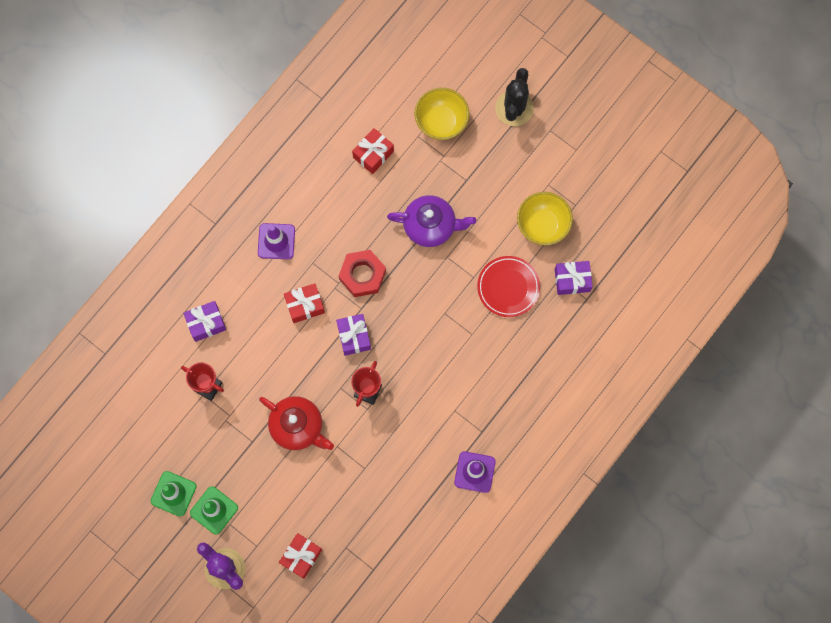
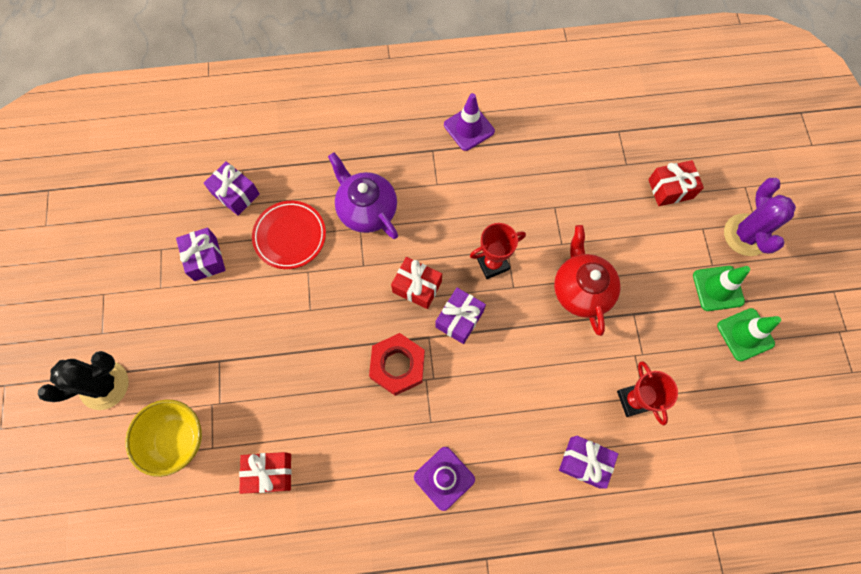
camera: 135 degrees left, 5 degrees down
(305, 305) = (476, 389): red gift -> red gift (417, 287)
(430, 225) = (293, 351): purple teapot -> purple teapot (366, 209)
(542, 225) = (205, 258): yellow bowl -> purple gift

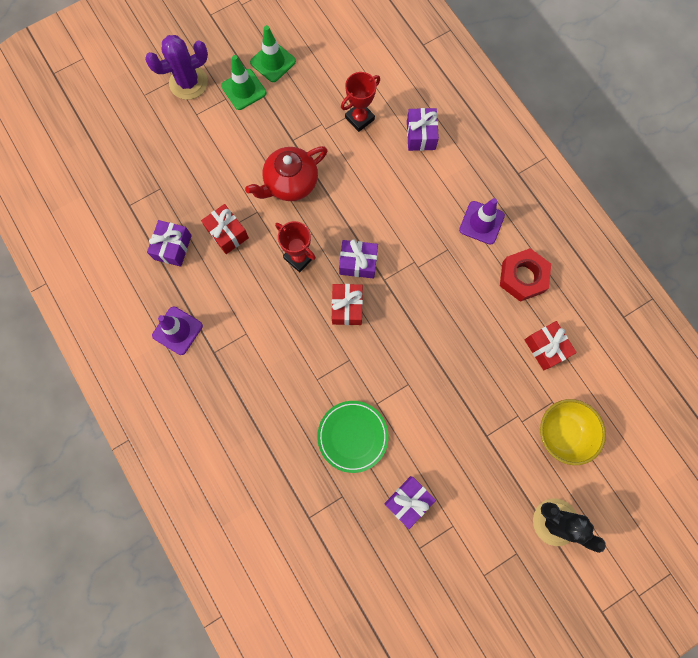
camera: 115 degrees left, 5 degrees up
(235, 194) = (335, 510): purple gift -> purple gift (173, 247)
(290, 236) = (352, 436): red plate -> green plate
(366, 209) = (297, 382): purple teapot -> none
(398, 366) = (418, 292): red nut -> red nut (522, 277)
(670, 189) = (169, 148): red gift -> red gift (227, 233)

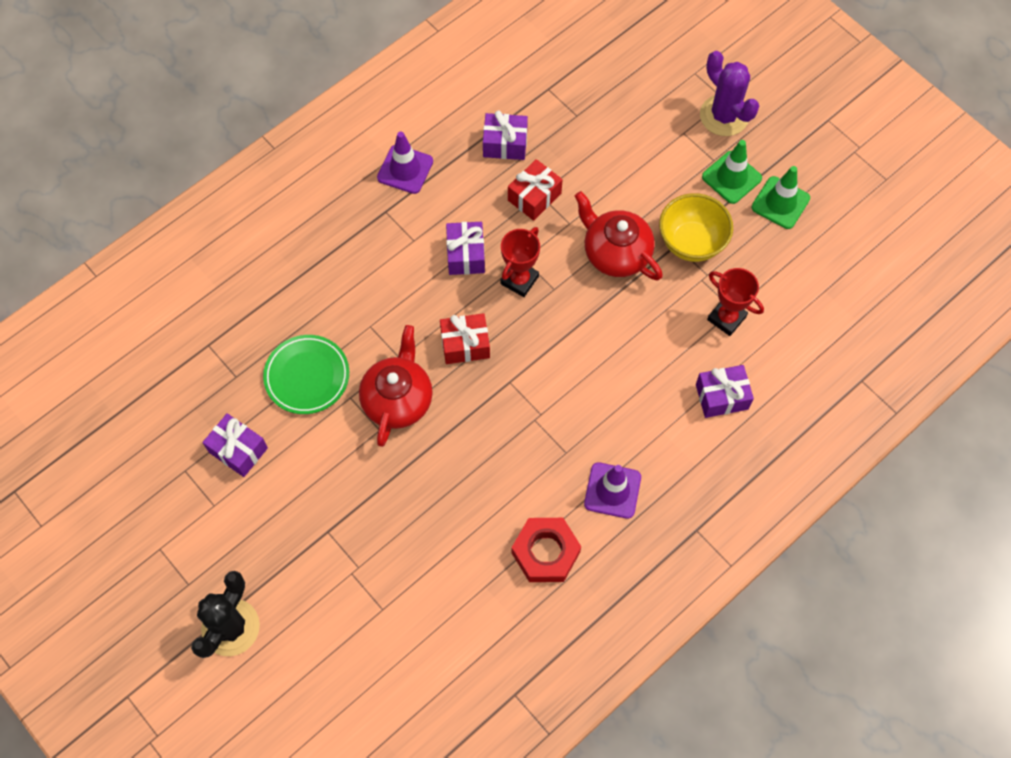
camera: 80 degrees right, 10 degrees down
(358, 263) = (525, 348): purple gift -> purple gift (465, 255)
(385, 366) = (398, 399): none -> red teapot
(546, 348) = (453, 593): red gift -> none
(561, 433) = (343, 625): yellow bowl -> yellow bowl (691, 242)

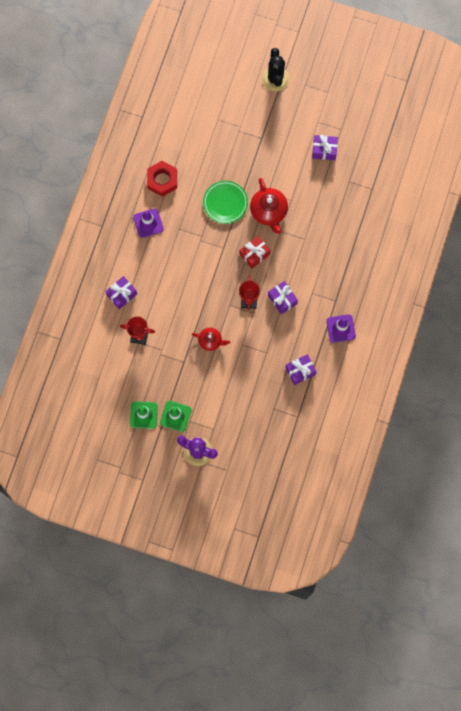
camera: 150 degrees right, 10 degrees up
(307, 376) = (317, 199): green plate -> green plate (225, 203)
(534, 197) = (268, 349): red gift -> none
(615, 253) = (210, 341): red teapot -> red teapot, size x0.61
(691, 242) = (177, 367): yellow bowl -> none

